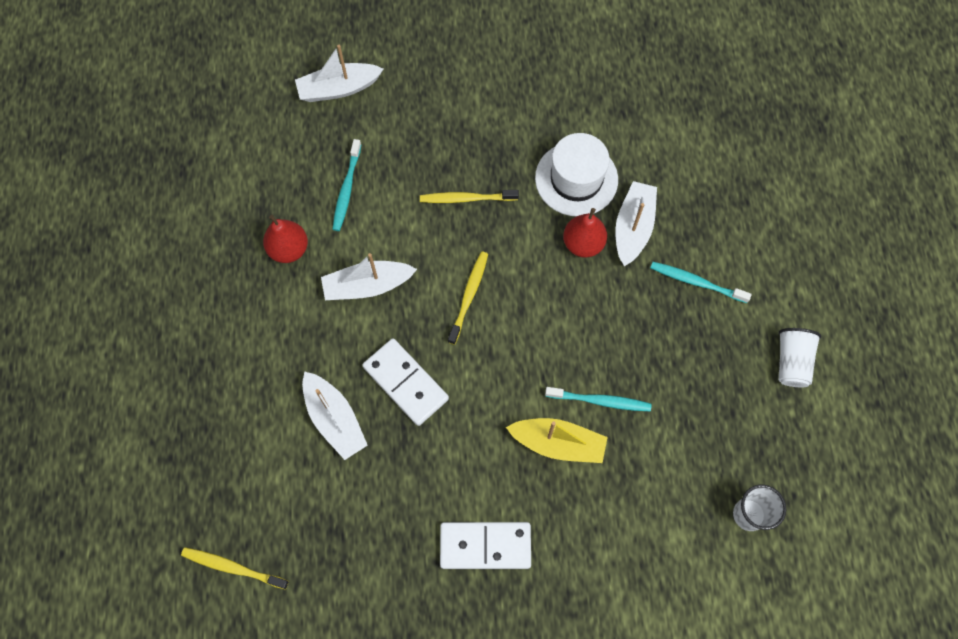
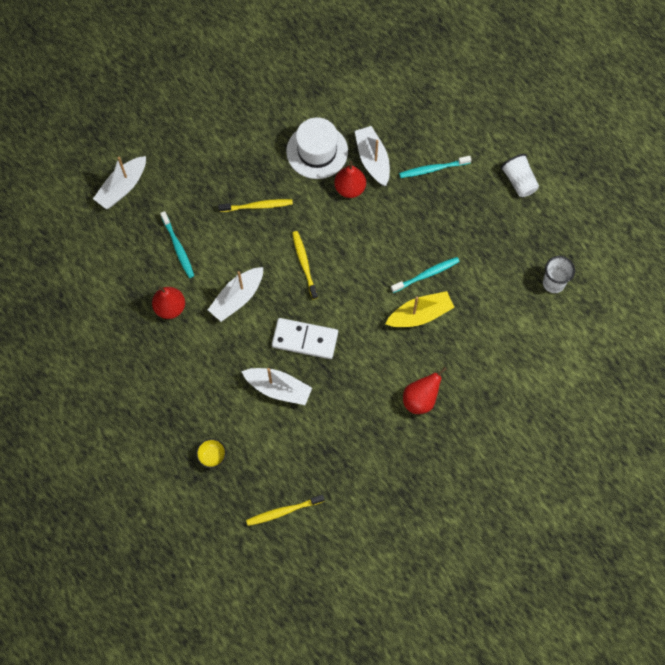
camera: 35 degrees left, 0 degrees up
(206, 446) = (212, 456): none -> yellow bowl
(466, 198) = (258, 206): yellow toothbrush -> yellow toothbrush turned 150 degrees counterclockwise
(485, 546) = (420, 399): white domino -> red pear

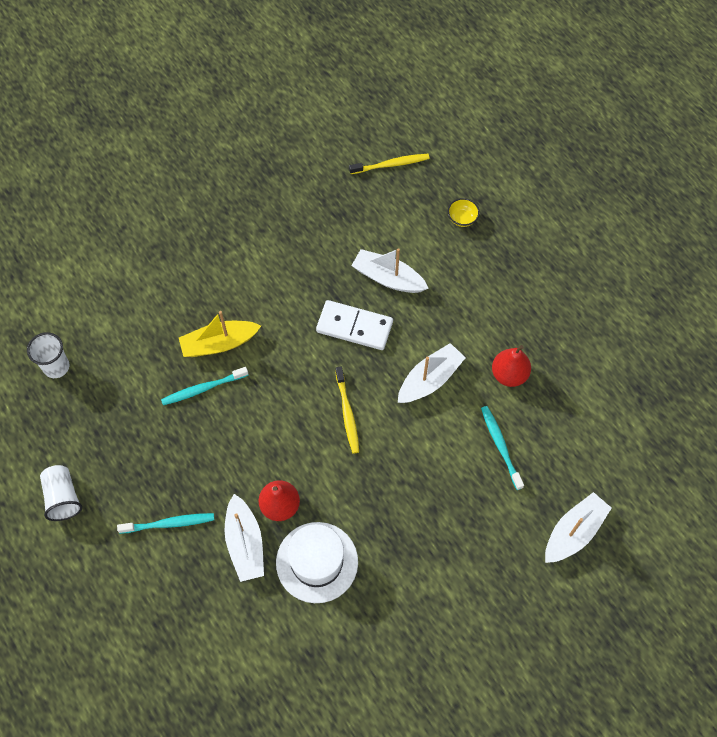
camera: 175 degrees left, 5 degrees down
(258, 206) = (399, 492): yellow toothbrush -> none
(420, 399) = (235, 255): red pear -> none

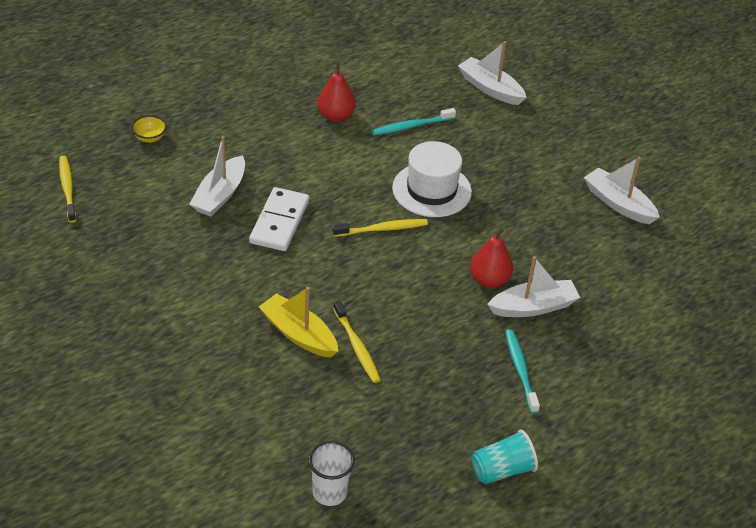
camera: 95 degrees left, 20 degrees down
(63, 497) = (502, 470): white cup -> turquoise cup
(202, 389) = (357, 347): turquoise toothbrush -> yellow toothbrush
(219, 343) = (298, 334): yellow boat -> yellow boat turned 150 degrees clockwise
(317, 562) = (544, 253): white hat -> white hat (431, 190)
(430, 379) = (342, 169): white boat -> white boat (618, 203)

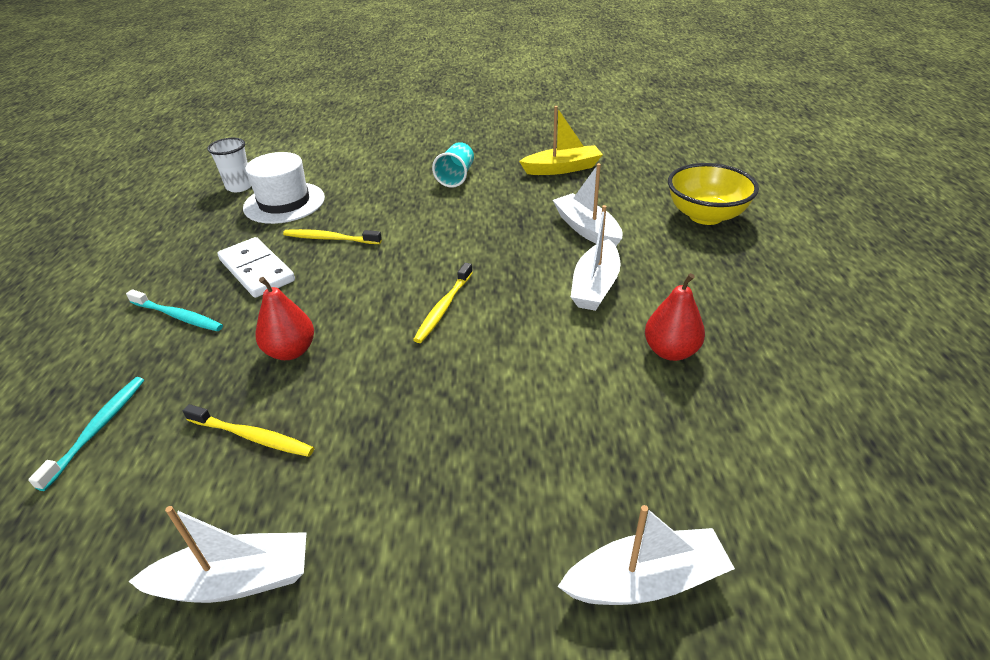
camera: 130 degrees right, 5 degrees down
(67, 188) = (656, 165): yellow toothbrush -> yellow toothbrush (253, 437)
(149, 138) = (705, 216): yellow bowl -> yellow bowl, size x2.19
(280, 222) = (518, 249): white domino -> white domino (256, 270)
(298, 334) = (379, 217): yellow boat -> yellow boat (562, 168)
(411, 126) = (604, 415): turquoise toothbrush -> turquoise toothbrush (98, 429)
(431, 190) = (465, 374): white hat -> white hat (284, 203)
(502, 470) = (129, 260): turquoise cup -> turquoise cup (456, 177)
(533, 307) = (219, 366): white boat -> white boat (595, 286)

